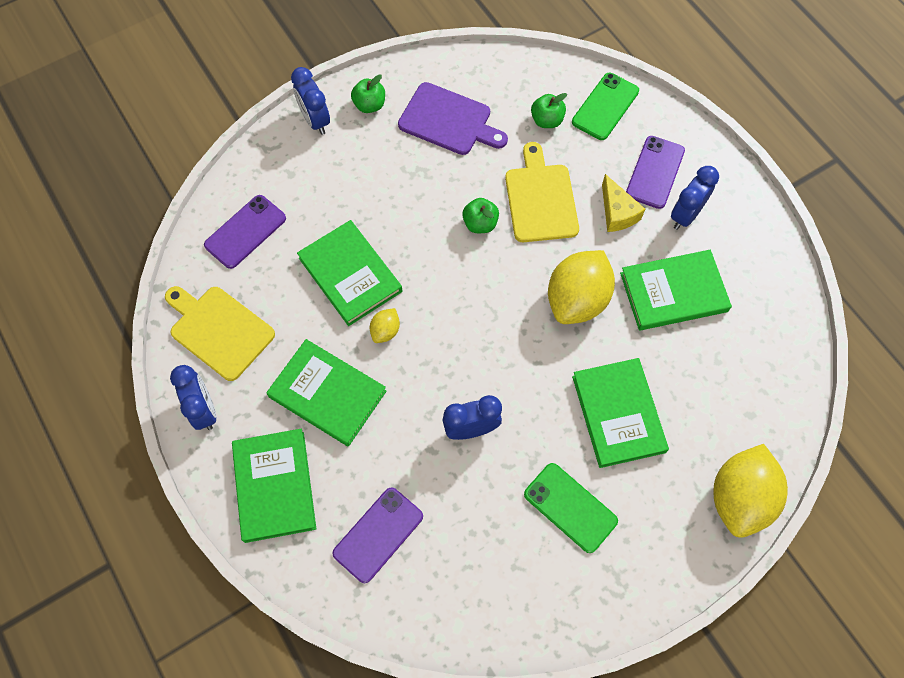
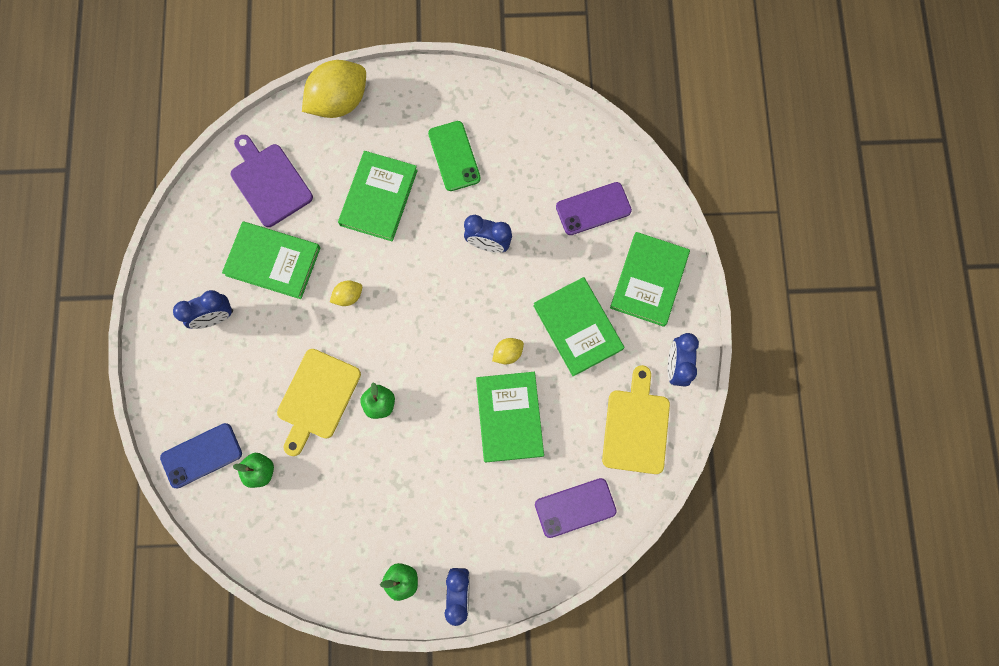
camera: 150 degrees left, 10 degrees up
(219, 330) = (636, 427): yellow cutting board -> yellow cutting board turned 150 degrees counterclockwise
(448, 121) = (343, 521): purple cutting board -> purple cutting board (269, 182)
(577, 300) = (348, 296): yellow lemon -> yellow lemon, size x0.45
(605, 106) = (201, 455): green phone -> blue phone
(617, 213) = (266, 350): yellow cheese -> none
(655, 172) = (209, 368): purple phone -> none

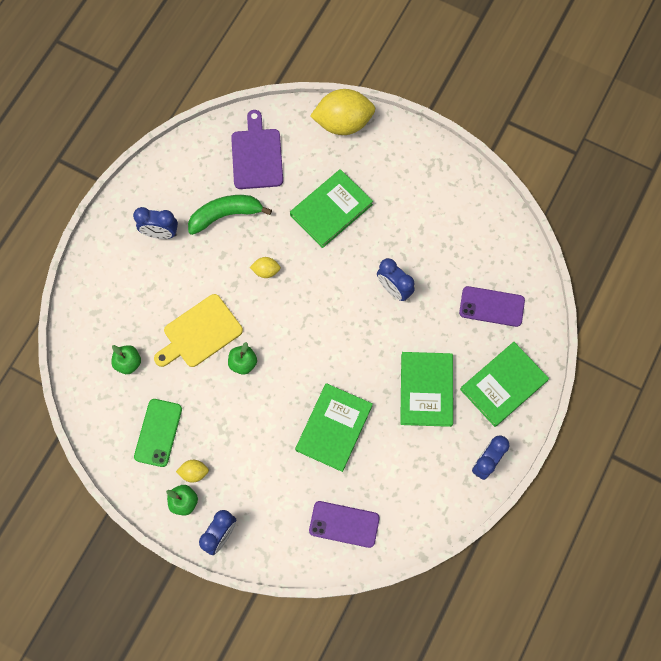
camera: 30 degrees right, 5 degrees down
(201, 455) = (93, 328): blue phone -> none
(273, 261) = (226, 215): green book -> green banana
(454, 156) = (406, 209): green phone -> green phone (158, 432)
(508, 353) = (360, 379): yellow lemon -> yellow lemon (194, 472)
(636, 427) = (427, 491): yellow cutting board -> none

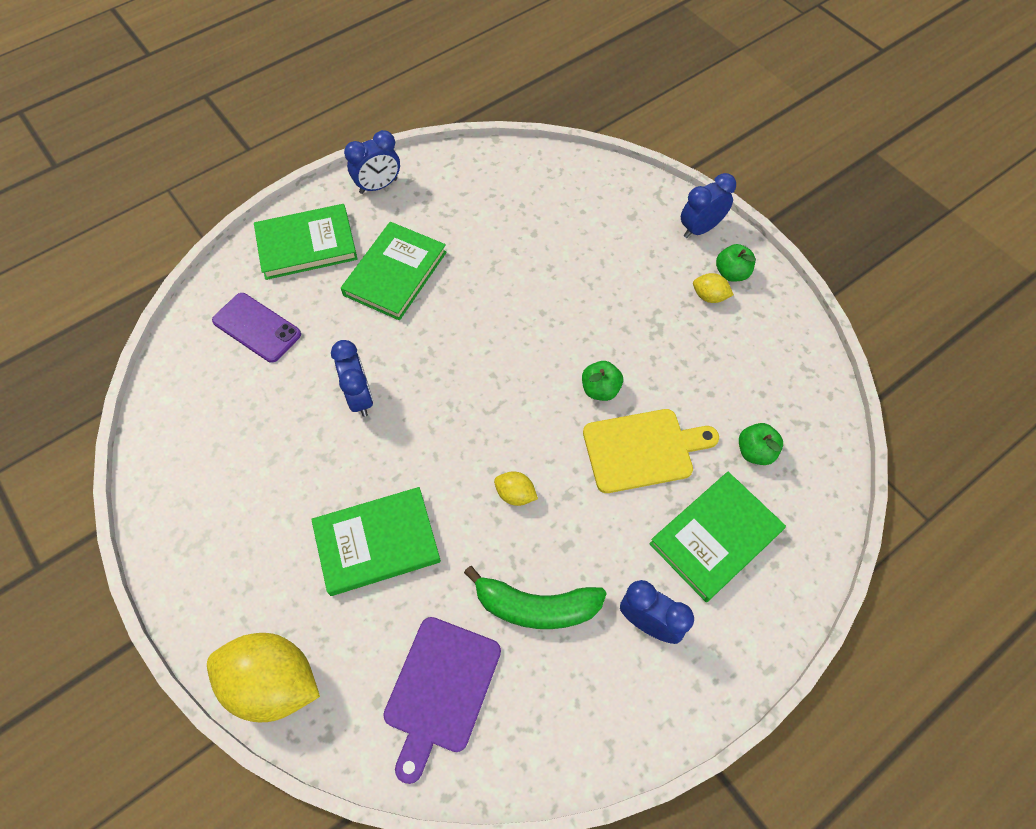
camera: 155 degrees left, 10 degrees down
(158, 432) = (740, 354): green phone -> none
(334, 428) = (523, 278): green book -> green book (715, 537)
(344, 524) = (560, 190): purple phone -> none

